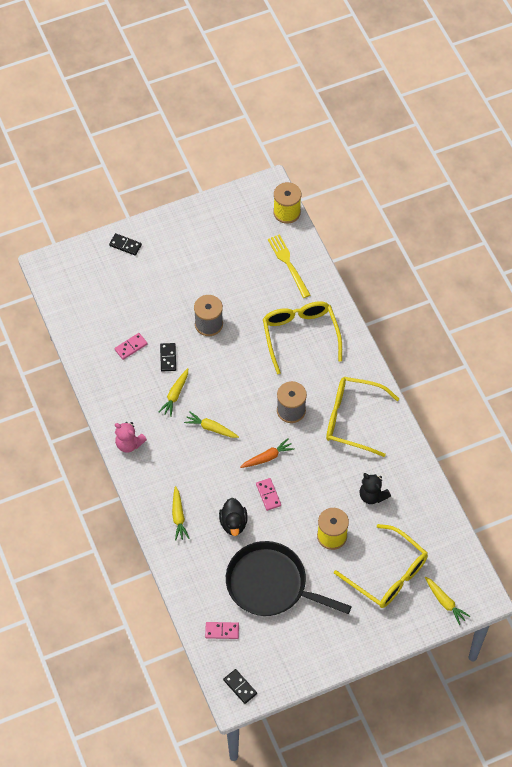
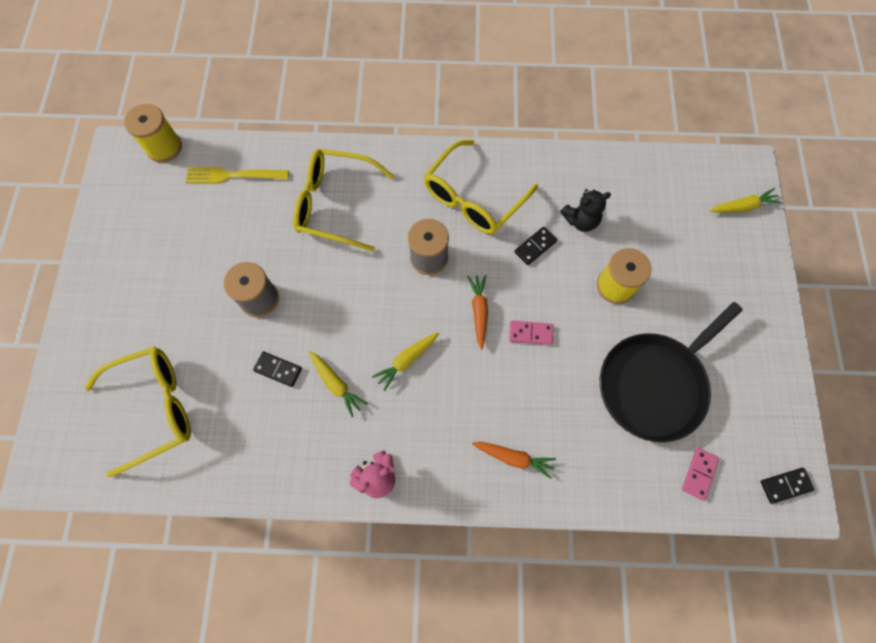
camera: 65 degrees left, 10 degrees up
(125, 245) = (81, 351): black domino -> black domino (535, 246)
(131, 347) = (235, 410): pink domino -> none
(178, 516) = (513, 458): yellow carrot -> orange carrot
(233, 523) = (552, 392): black duck -> none
(387, 574) = (686, 248): yellow glasses -> yellow glasses (153, 408)

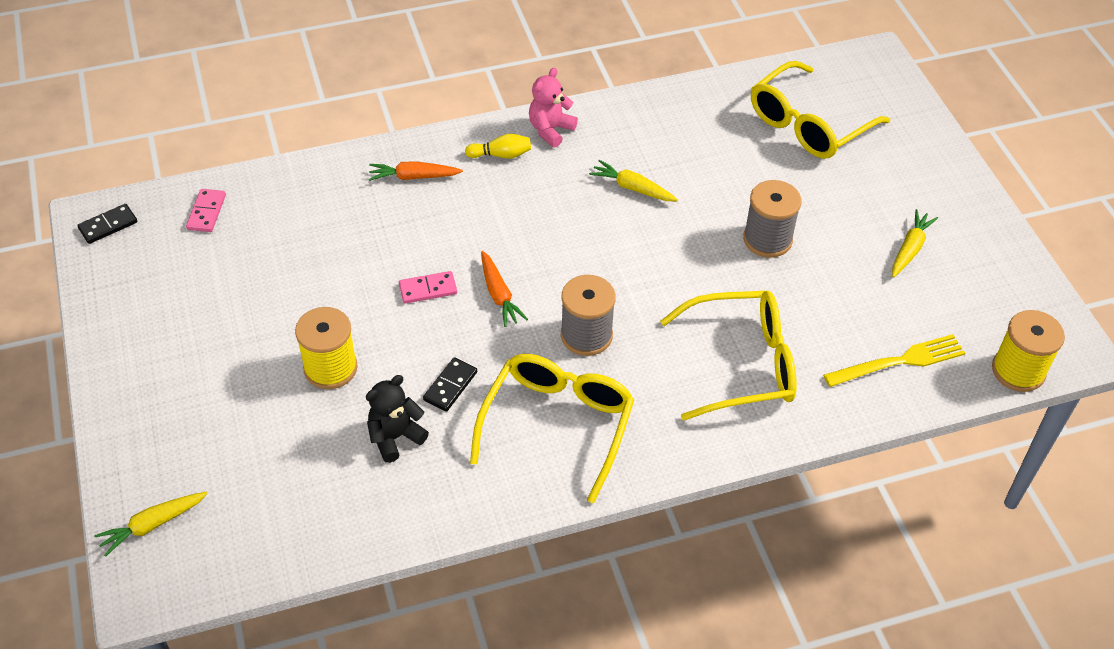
camera: 160 degrees right, 20 degrees down
(278, 369) = (703, 184): black domino -> none
(406, 360) = (565, 227): yellow carrot -> yellow carrot (910, 249)
(431, 460) = (501, 155): none -> yellow bowling pin
(654, 384) = (266, 277): black pan -> none

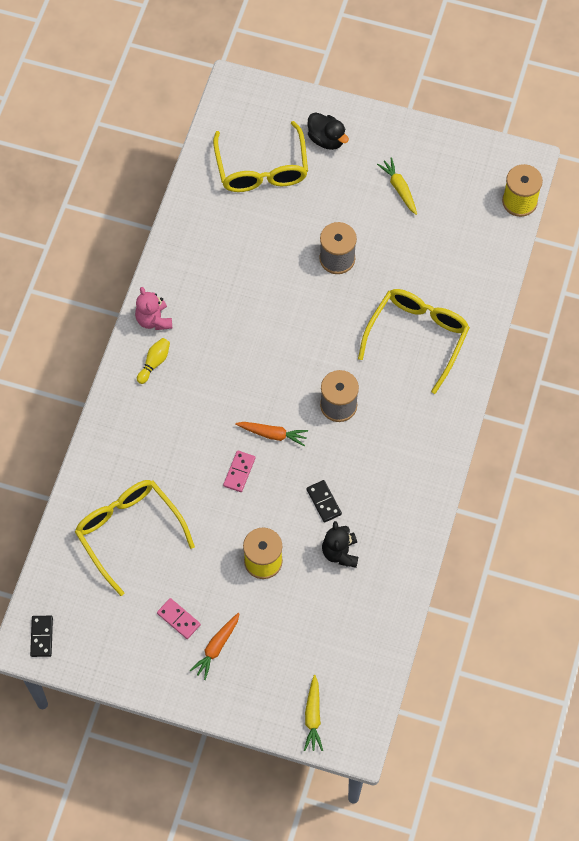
camera: 55 degrees left, 15 degrees up
(206, 212) = (74, 569): pink domino -> pink domino (178, 619)
(413, 177) = (135, 426): orange carrot -> orange carrot (216, 647)
(557, 426) = (392, 461): yellow glasses -> yellow glasses (129, 532)
(632, 188) = (240, 304): yellow carrot -> none
(899, 157) = (326, 139): none -> black duck
(899, 361) = (472, 255): yellow fork -> none

